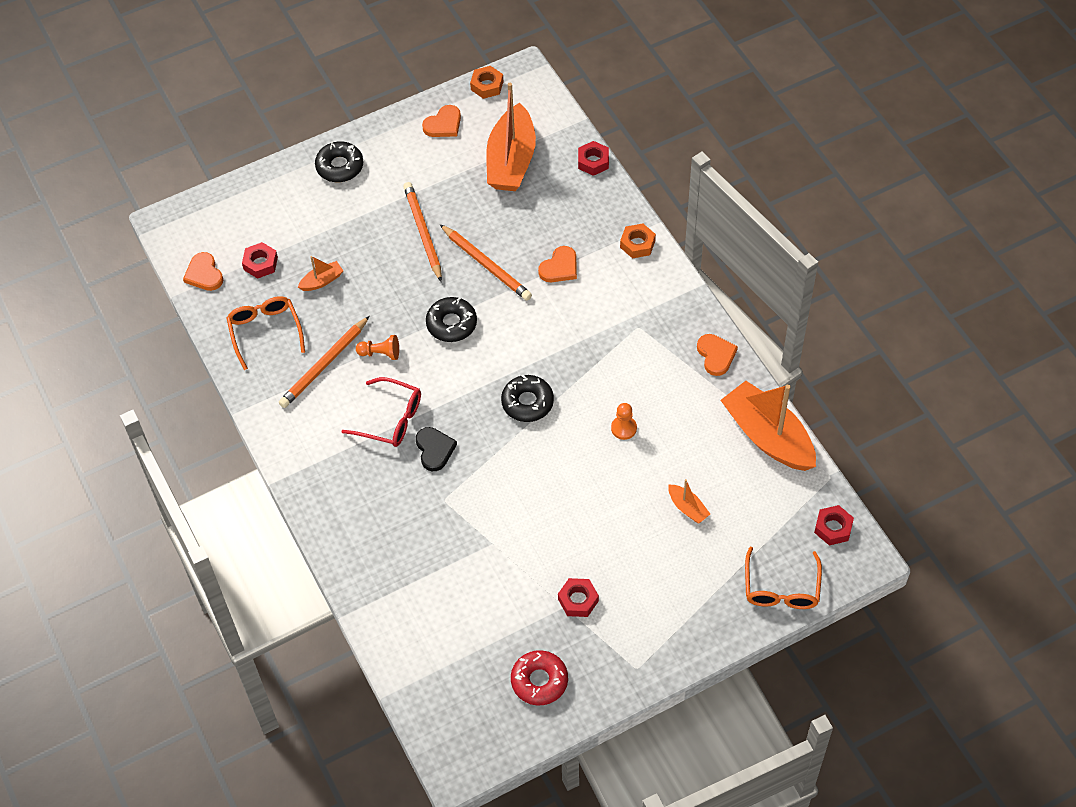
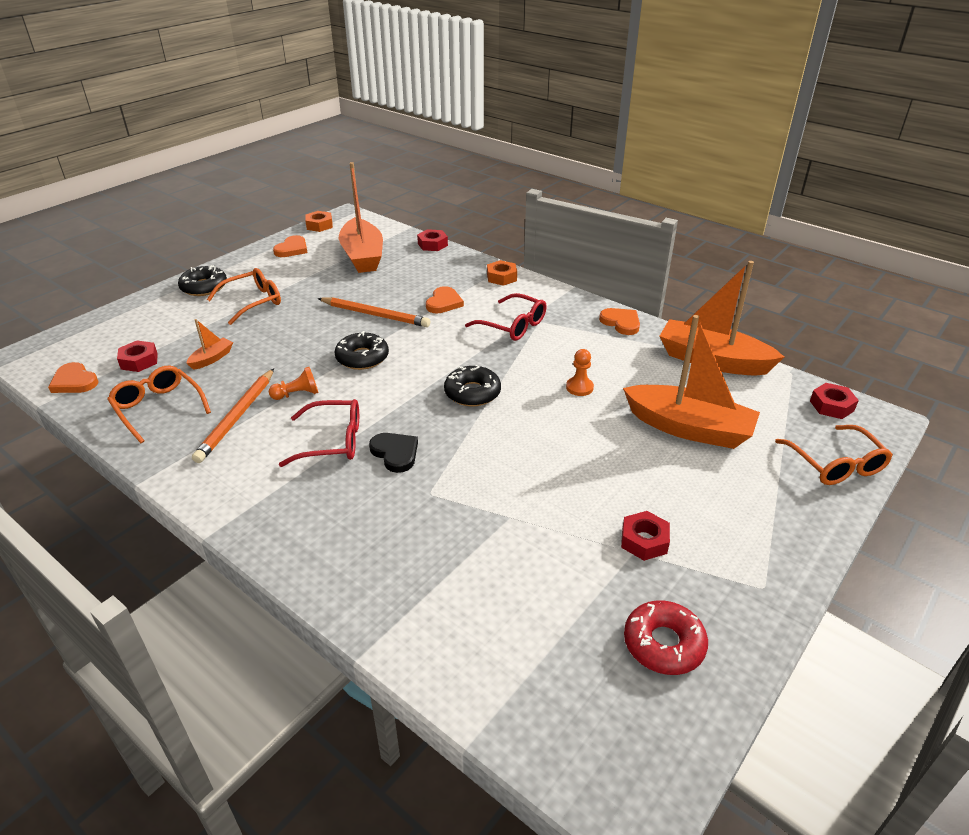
camera: 25 degrees left, 20 degrees down
(379, 206) = (253, 302): none -> orange glasses
(423, 232) = (303, 308): orange pencil -> none
(609, 325) = (513, 326): none -> red glasses
(687, 508) = (689, 428): orange boat -> orange boat, size x2.28

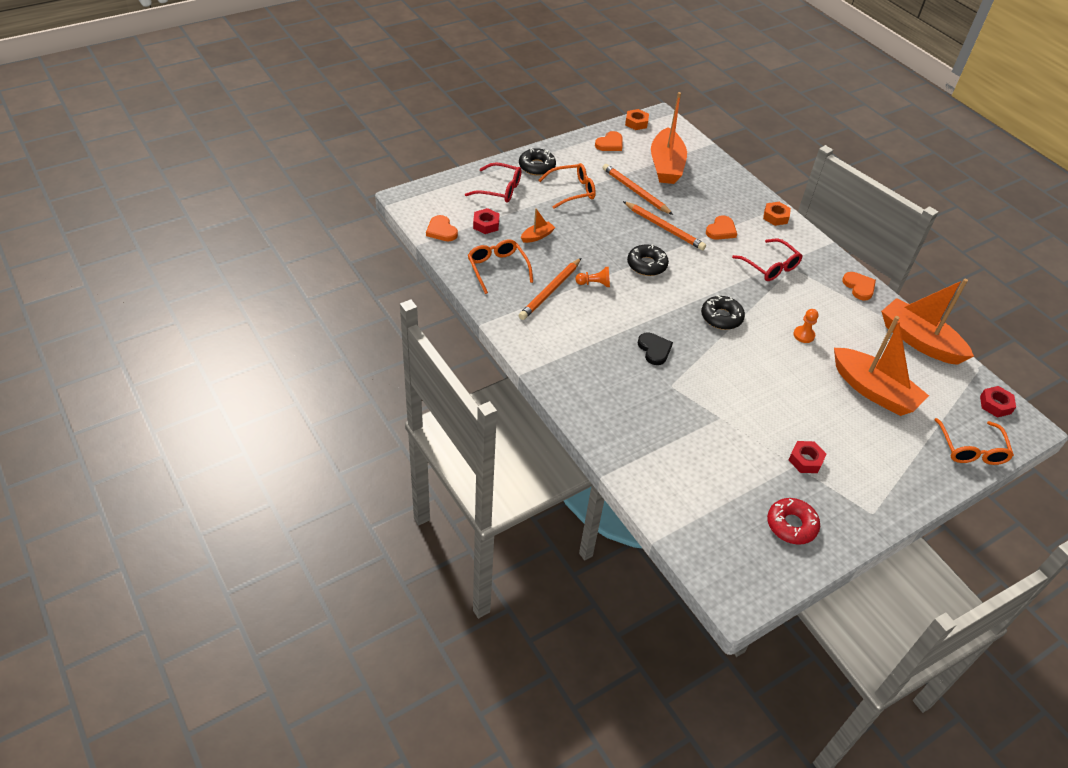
camera: 15 degrees right, 10 degrees up
(331, 287) = (635, 191): none -> orange pencil
(333, 441) = (613, 328): red glasses -> red glasses (500, 189)
(432, 244) = (727, 167): red nut -> none

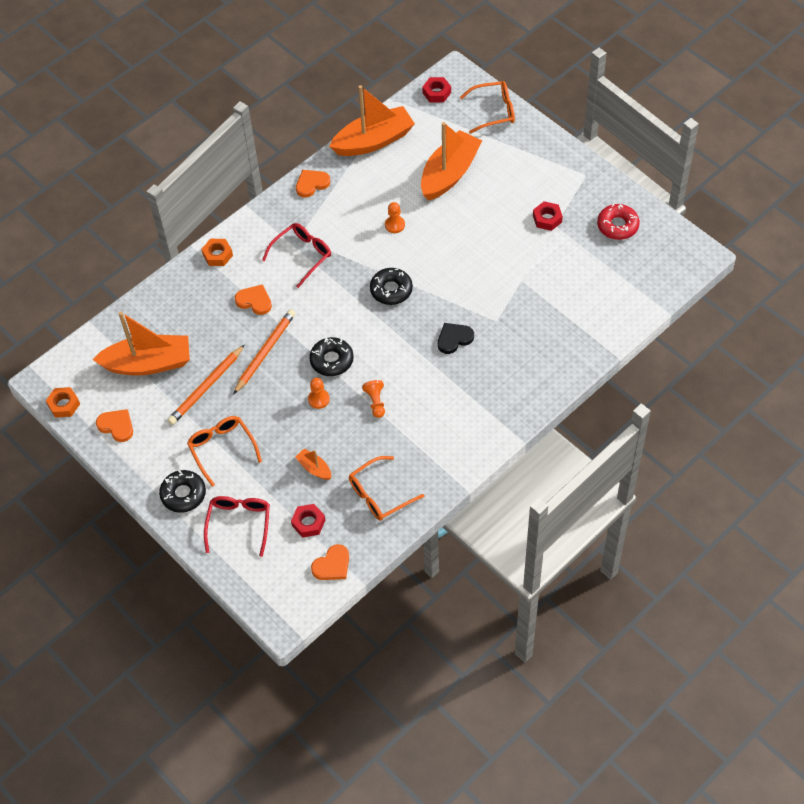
camera: 95 degrees left, 10 degrees up
(550, 291) = (399, 439): orange pencil -> none
(606, 250) = (318, 399): none -> orange pawn
(919, 341) = (374, 141): orange boat -> orange boat turned 150 degrees counterclockwise

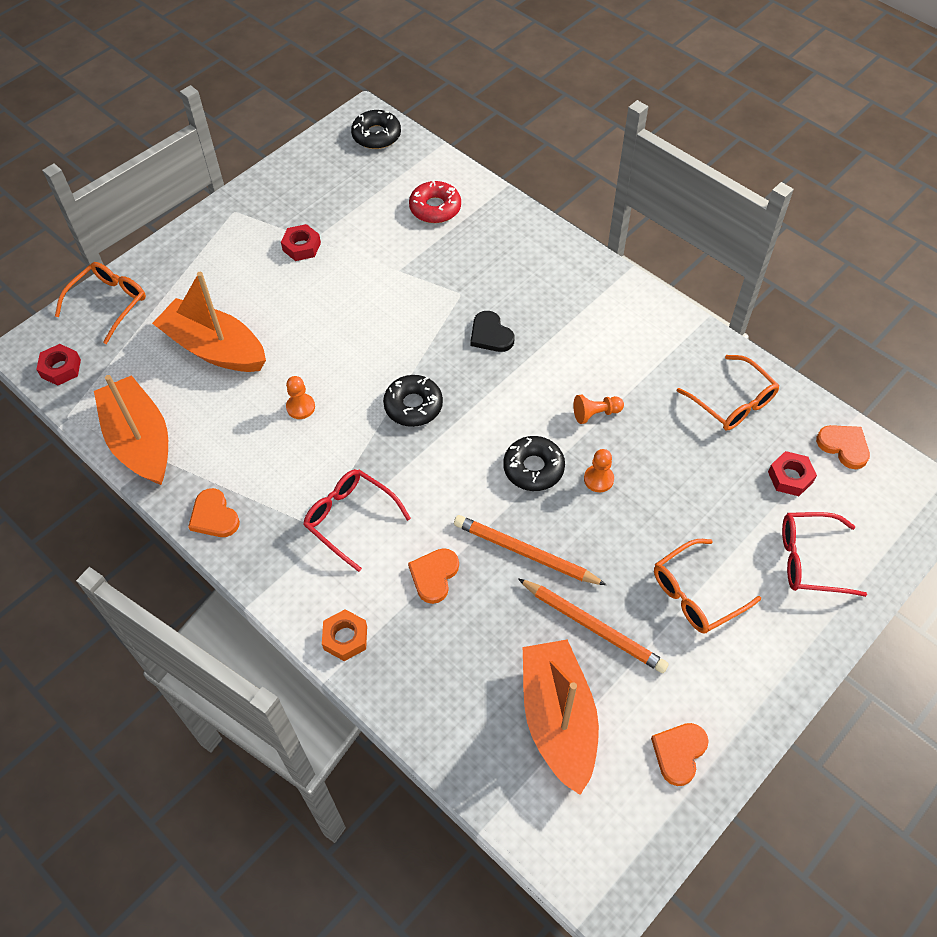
camera: 95 degrees left, 0 degrees up
(64, 405) = (650, 848): orange nut -> none
(183, 494) = (779, 638): black donut -> black donut (376, 135)
(314, 468) = (707, 476): orange boat -> none
(494, 111) = (109, 303): orange glasses -> orange glasses turned 45 degrees clockwise
(617, 226) = (317, 183): red donut -> red donut (435, 208)

